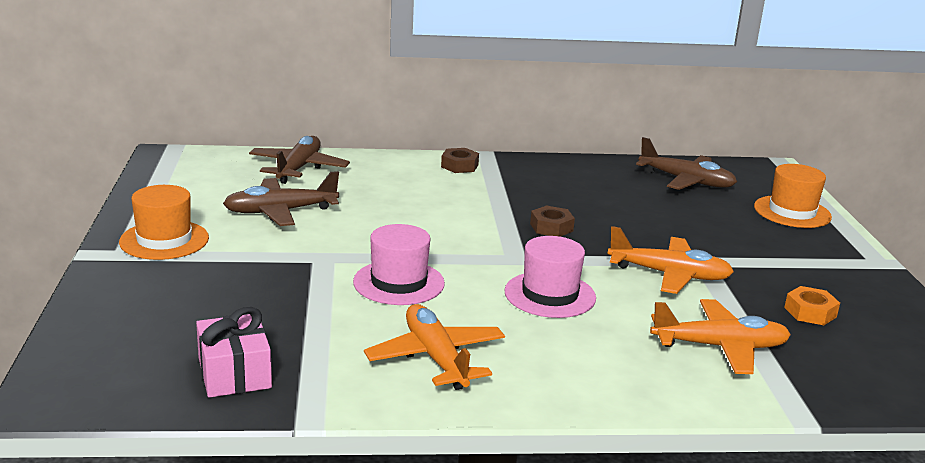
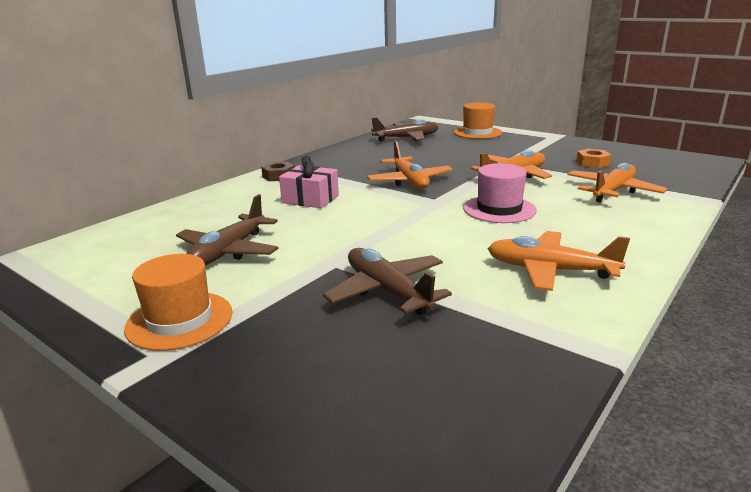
camera: 45 degrees left, 0 degrees up
(234, 373) = (491, 366): pink gift -> pink gift (310, 199)
(298, 168) = (170, 222): brown plane -> brown plane (387, 291)
(399, 283) = (418, 247): pink hat -> none
(551, 227) = (409, 181): brown nut -> orange plane

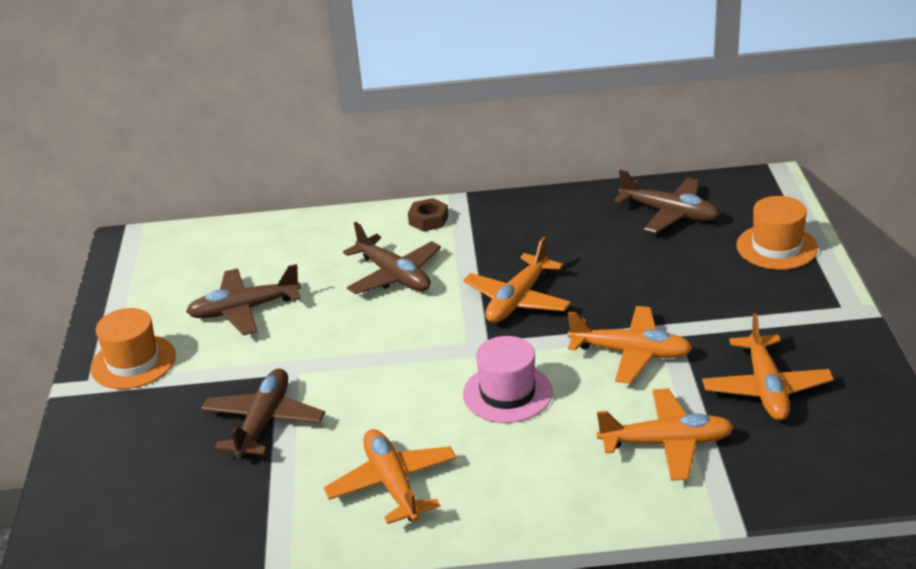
camera: 50 degrees right, 10 degrees up
(310, 199) = (394, 275): pink gift -> brown plane
(592, 163) = (766, 388): orange nut -> orange plane

